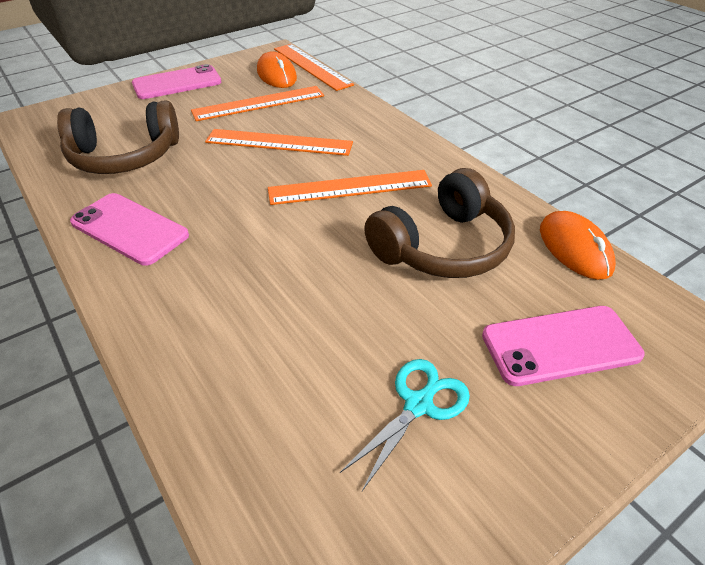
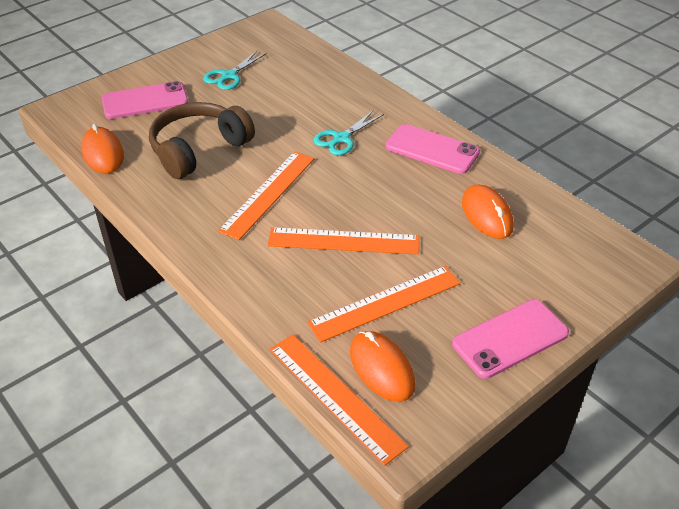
camera: 175 degrees right, 0 degrees up
(124, 156) = (487, 215): brown headphones -> orange mouse
(243, 252) = (341, 139): none -> turquoise scissors
(350, 187) = (268, 193): orange ruler -> orange ruler turned 45 degrees counterclockwise

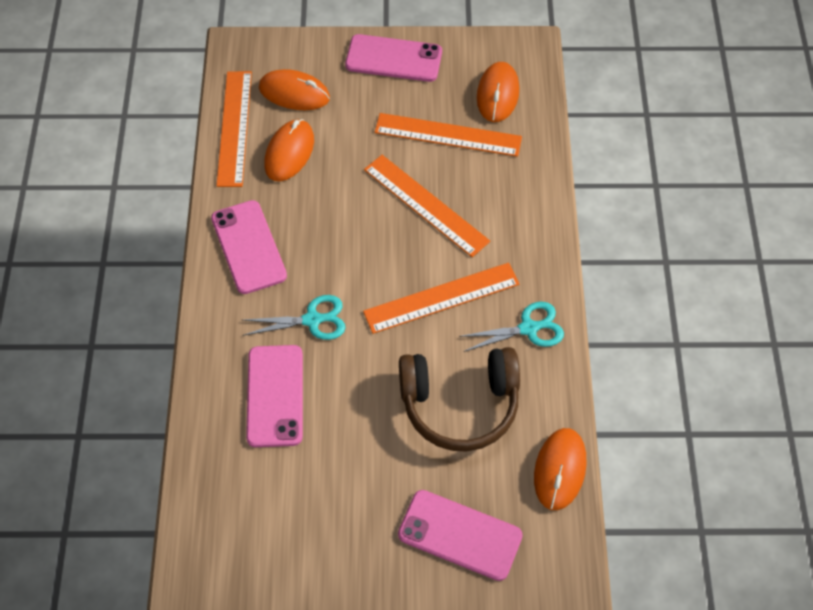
camera: 140 degrees left, 15 degrees up
(229, 76) = (332, 513): turquoise scissors -> turquoise scissors (529, 328)
(319, 99) = (275, 396): none -> pink phone
(335, 396) = (544, 97): orange ruler -> orange ruler (235, 128)
(545, 256) = (294, 93): none -> orange mouse

